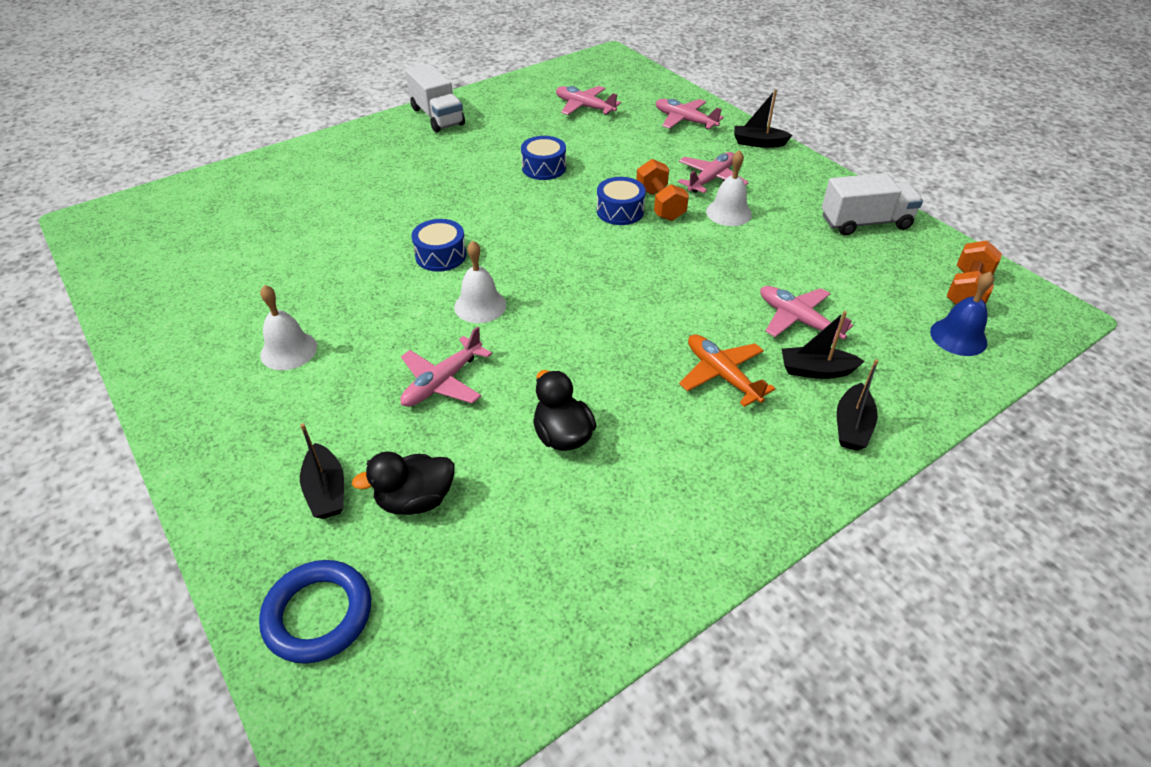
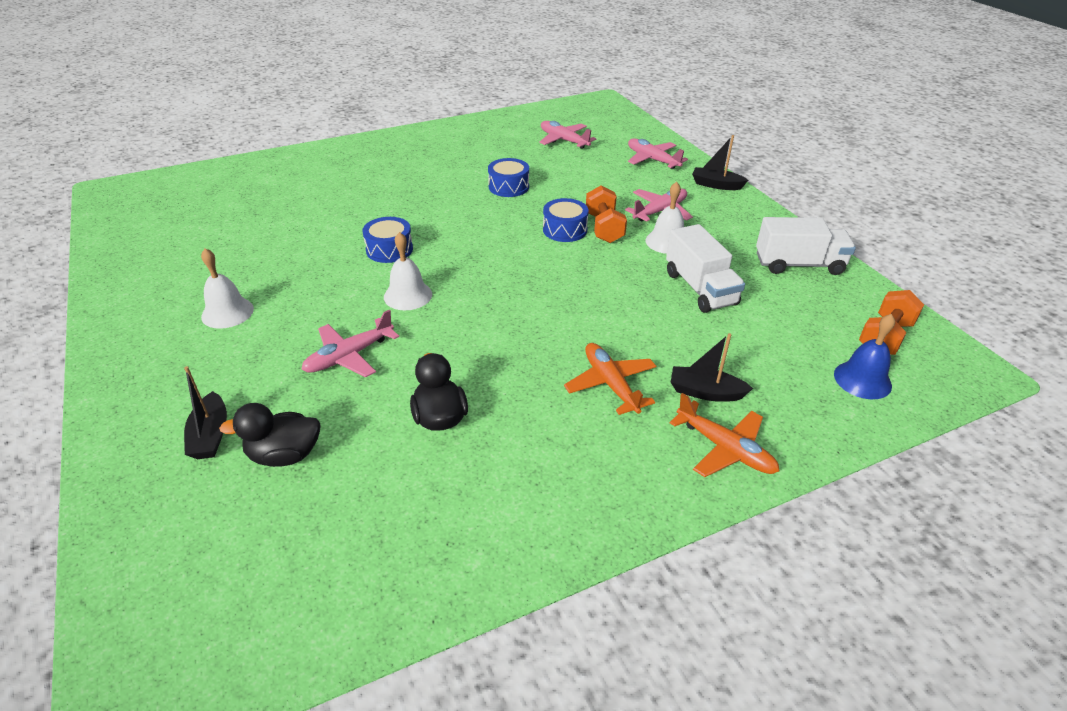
camera: 10 degrees right, 5 degrees down
(318, 614) = (159, 543): blue ring -> none
(437, 116) = (430, 137): white truck -> white truck (700, 288)
(798, 320) = (702, 344): pink plane -> none
(852, 426) = (725, 449): black boat -> orange plane

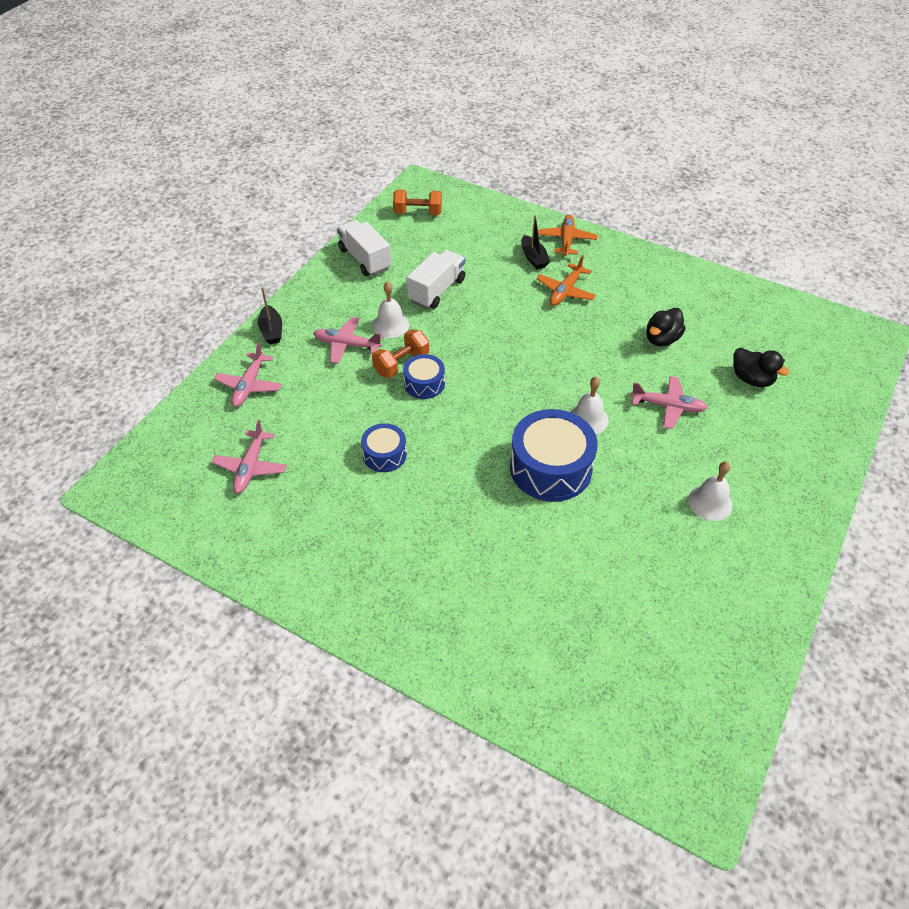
camera: 125 degrees left, 10 degrees up
(210, 435) = (781, 418): black boat -> none
(389, 249) = (550, 468): blue drum -> blue drum, size x1.85
(862, 380) = (465, 213): blue bell -> none

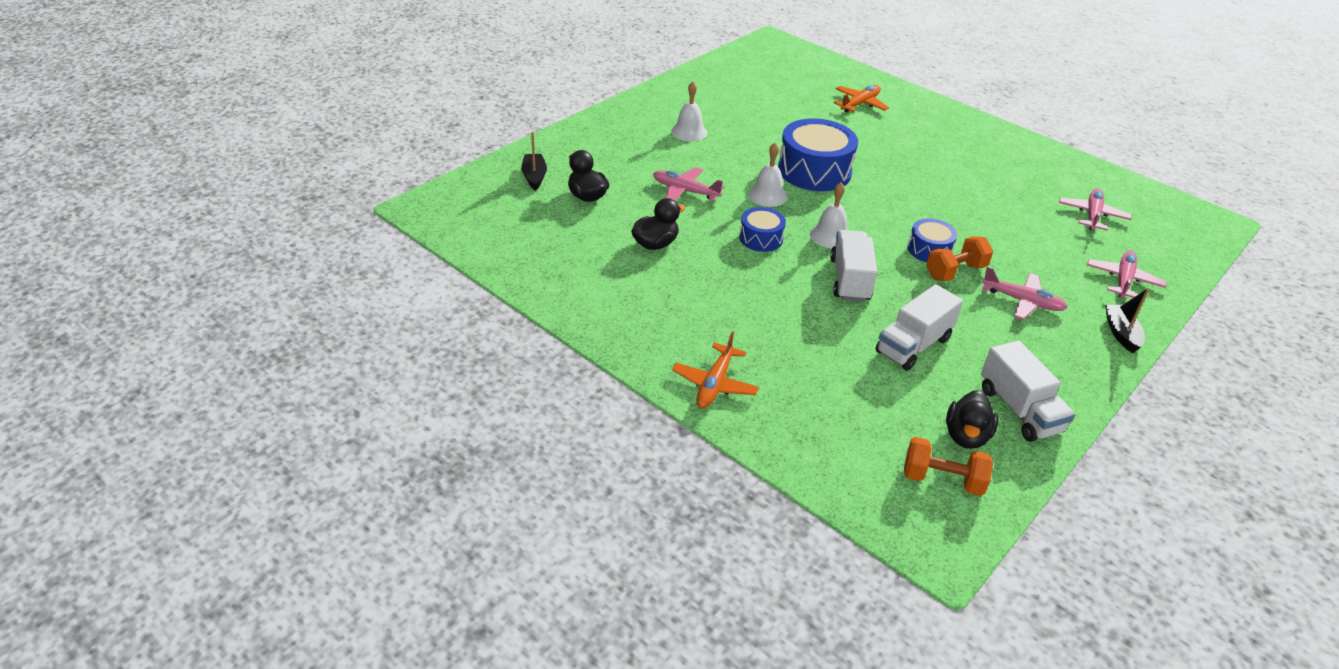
camera: 170 degrees left, 10 degrees down
(384, 454) = (966, 203): blue drum -> blue drum (761, 238)
(391, 325) = (971, 314): white bell -> white bell (830, 236)
(402, 238) = (966, 436): none -> black duck
(491, 337) = (849, 280): none -> white truck
(533, 258) = (772, 366): black boat -> black boat (534, 177)
(565, 291) = (744, 314): orange plane -> orange plane (860, 104)

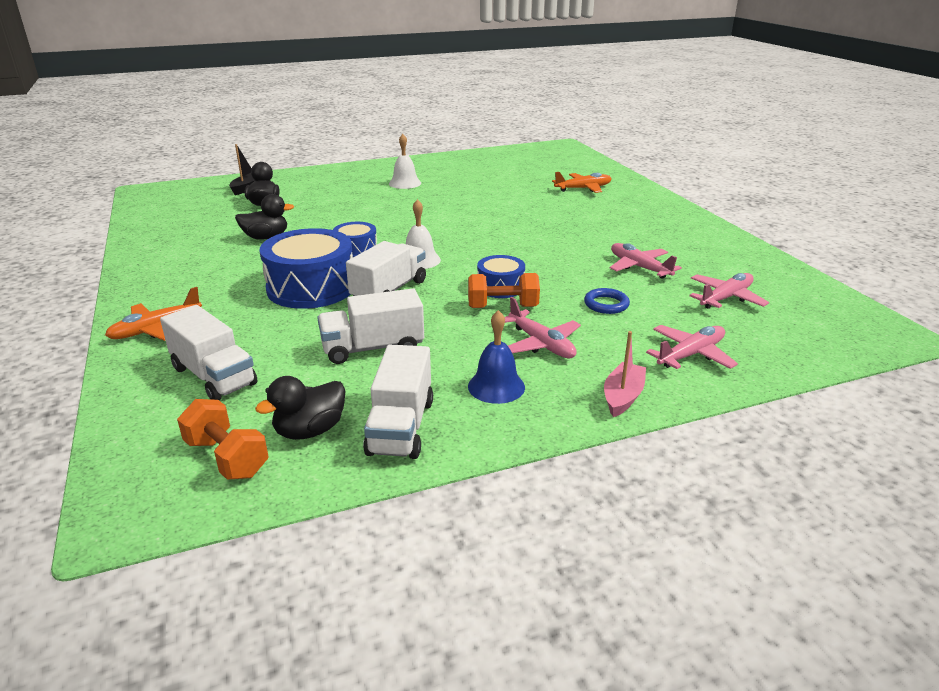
camera: 30 degrees right, 10 degrees down
(685, 191) = (343, 213): pink plane -> pink plane (639, 267)
(767, 195) = (407, 227): white bell -> none
(814, 171) = (473, 220): blue drum -> blue drum (311, 287)
(833, 414) = (214, 376): none -> white truck
(1022, 246) = (606, 304): none -> blue ring
(1037, 352) = (496, 386): none -> blue bell
(1121, 333) = (623, 397): black boat -> pink boat

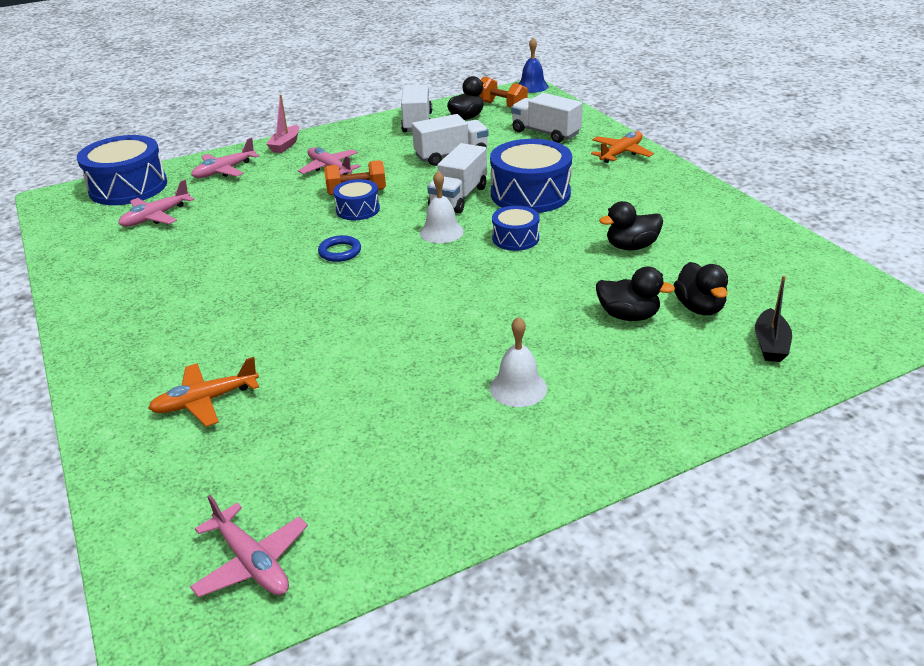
camera: 175 degrees right, 5 degrees up
(314, 203) = (628, 315): none -> black duck
(496, 386) = (363, 143): blue bell -> blue bell (532, 86)
(606, 304) = (267, 202): blue ring -> blue ring (340, 252)
(639, 267) = (213, 243): pink plane -> pink plane (252, 562)
(806, 340) = (128, 187): none -> blue drum

